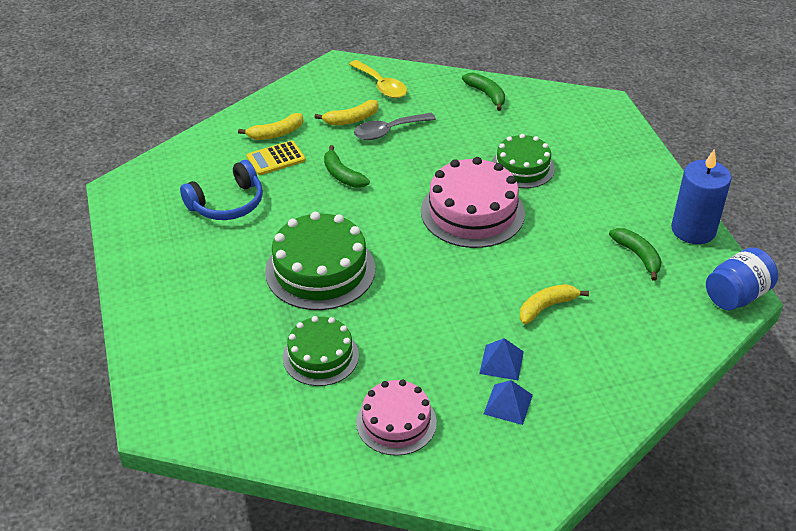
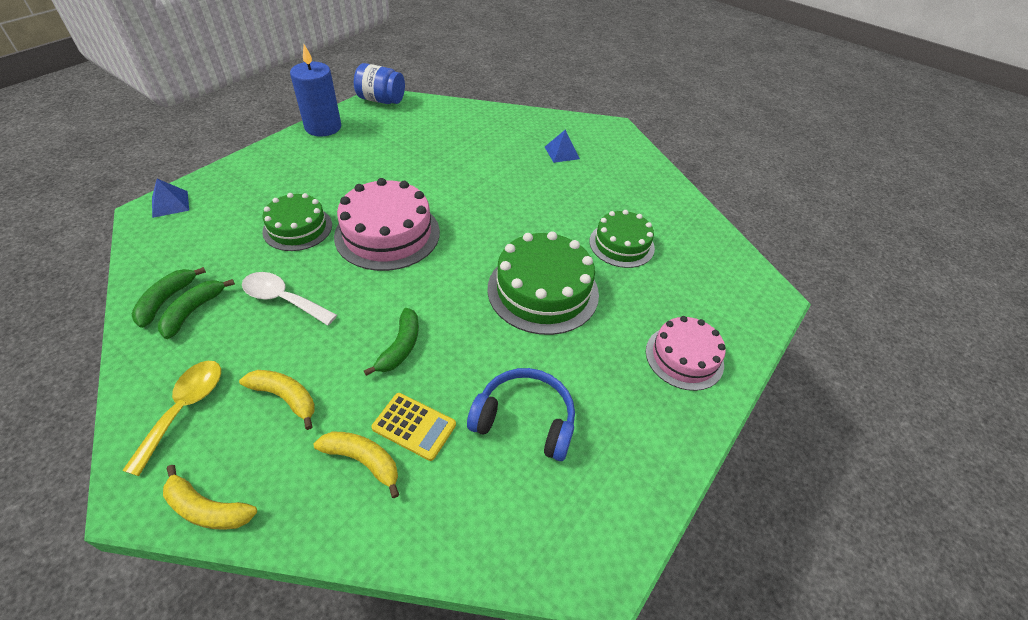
camera: 130 degrees left, 5 degrees up
(388, 131) = (291, 350): grey spoon -> none
(396, 422) = (627, 188): pink cake -> pink cake (684, 357)
(441, 140) = (283, 299): none -> white spoon
(501, 362) = (533, 165): blue pyramid -> blue pyramid (170, 204)
(546, 307) = (464, 163): yellow banana -> yellow banana (207, 509)
(637, 256) = (373, 142): green banana -> green banana (193, 311)

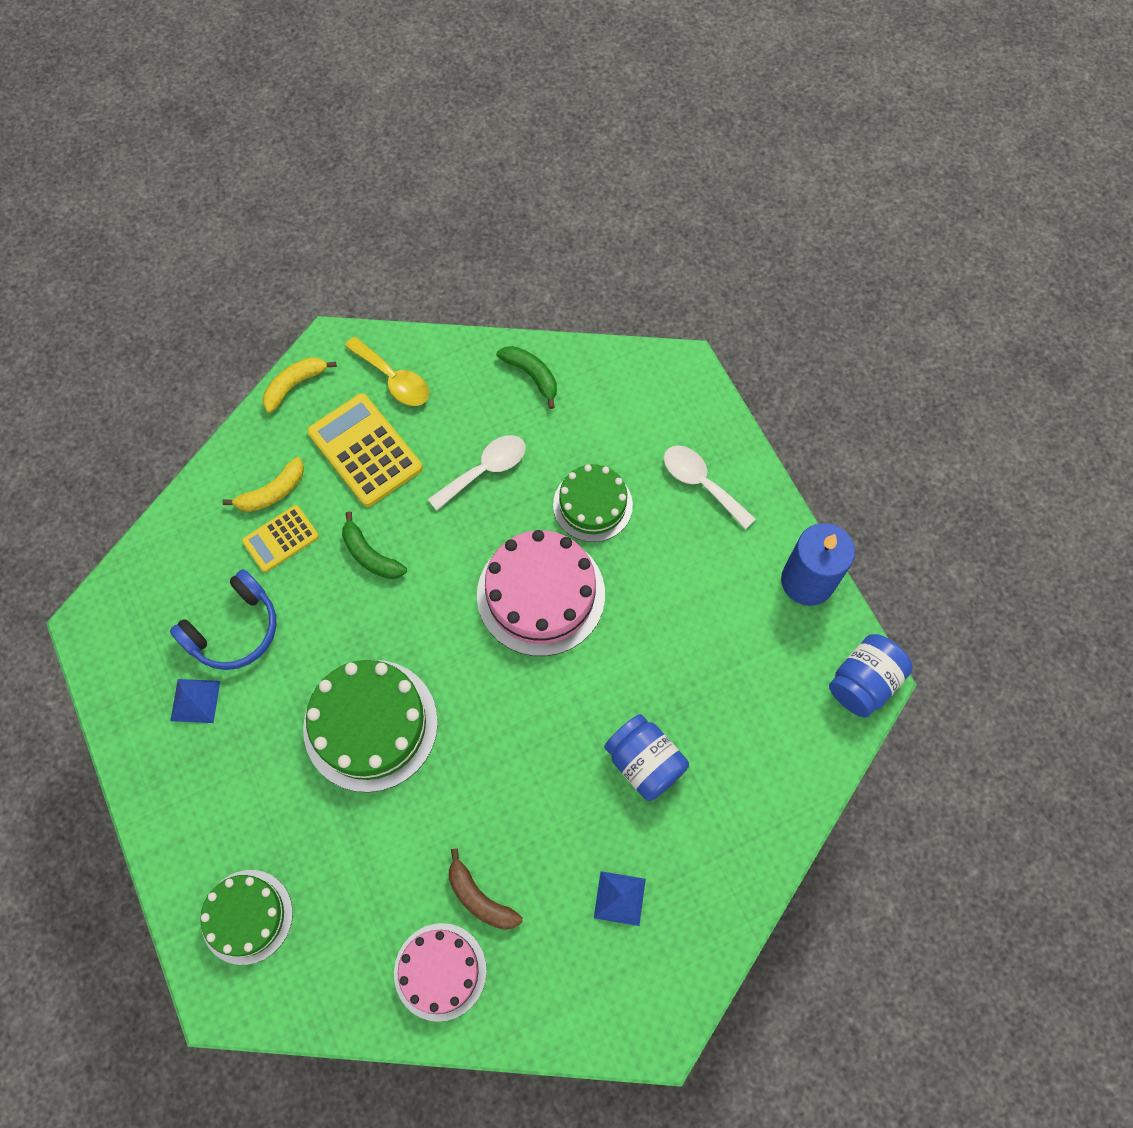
camera: 120 degrees right, 20 degrees up
(170, 204) = (691, 389): blue pyramid -> blue pyramid (195, 700)
(193, 311) = (506, 395): green banana -> none
(260, 181) = (701, 483): none -> white spoon
(285, 397) = (365, 450): yellow banana -> yellow calculator
(479, 161) = (644, 763): none -> blue jar
(608, 202) = (480, 898): none -> brown banana
(621, 244) = (394, 864): green cake -> green cake (247, 916)
(684, 357) = (209, 823): pink cake -> pink cake (440, 971)

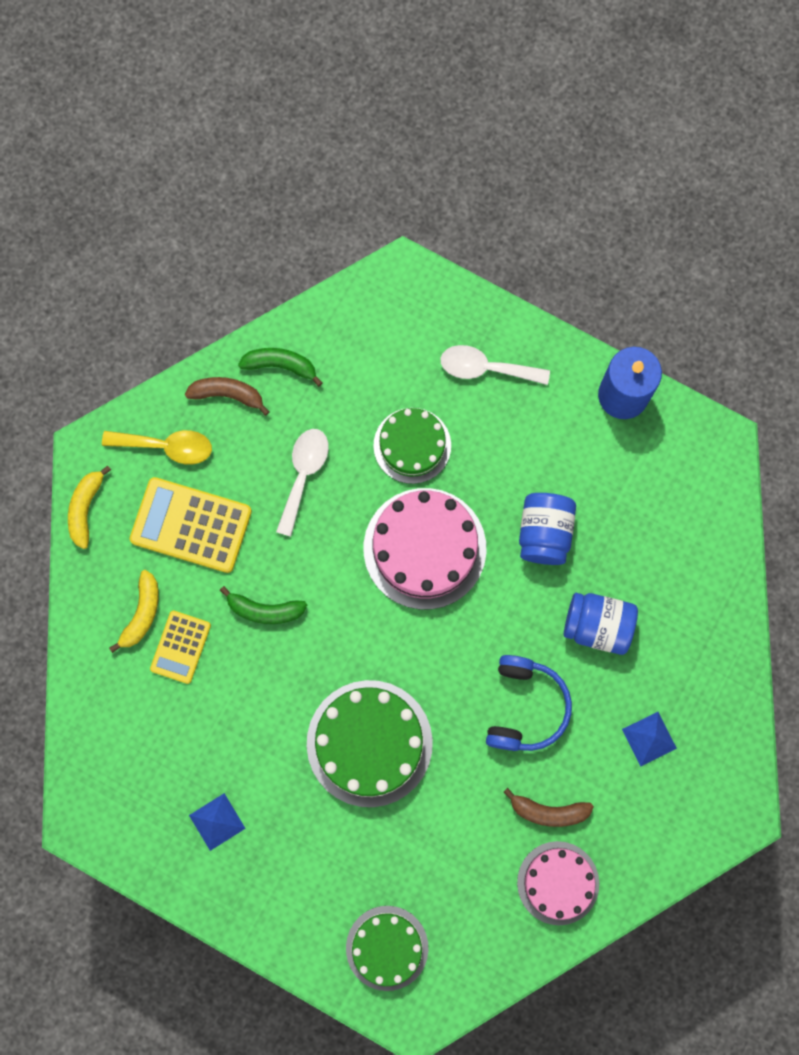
camera: 35 degrees left, 10 degrees up
(234, 629) = (202, 745): blue headphones -> blue headphones (525, 707)
(472, 371) = (227, 394): none -> brown banana
(863, 682) = (717, 449): blue jar -> blue jar (544, 533)

